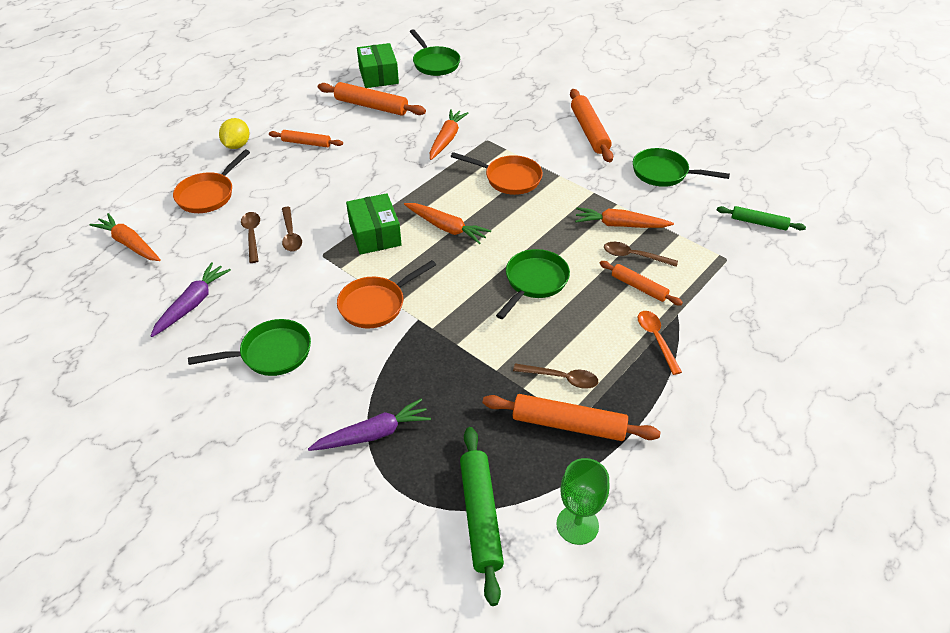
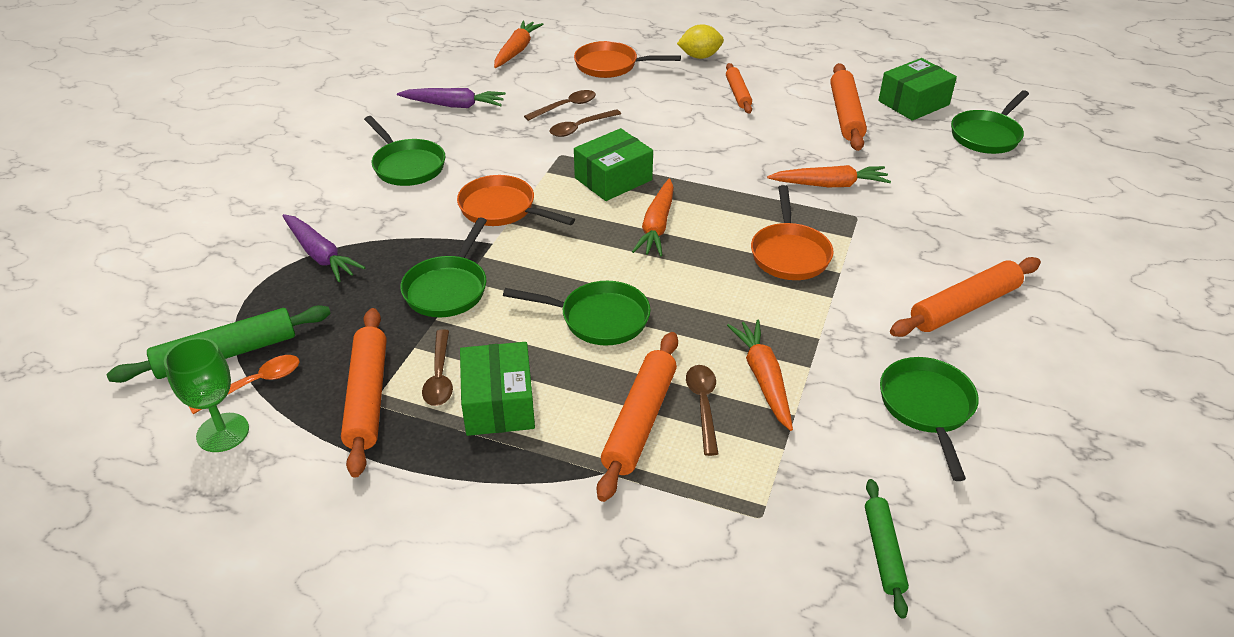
camera: 70 degrees right, 5 degrees down
(462, 356) = (448, 288): none -> green pan
(600, 351) = (499, 403): none -> green box
(639, 287) = (639, 421): orange rolling pin -> orange rolling pin, size x1.62
(656, 339) = (543, 456): orange spoon -> orange spoon (255, 384)

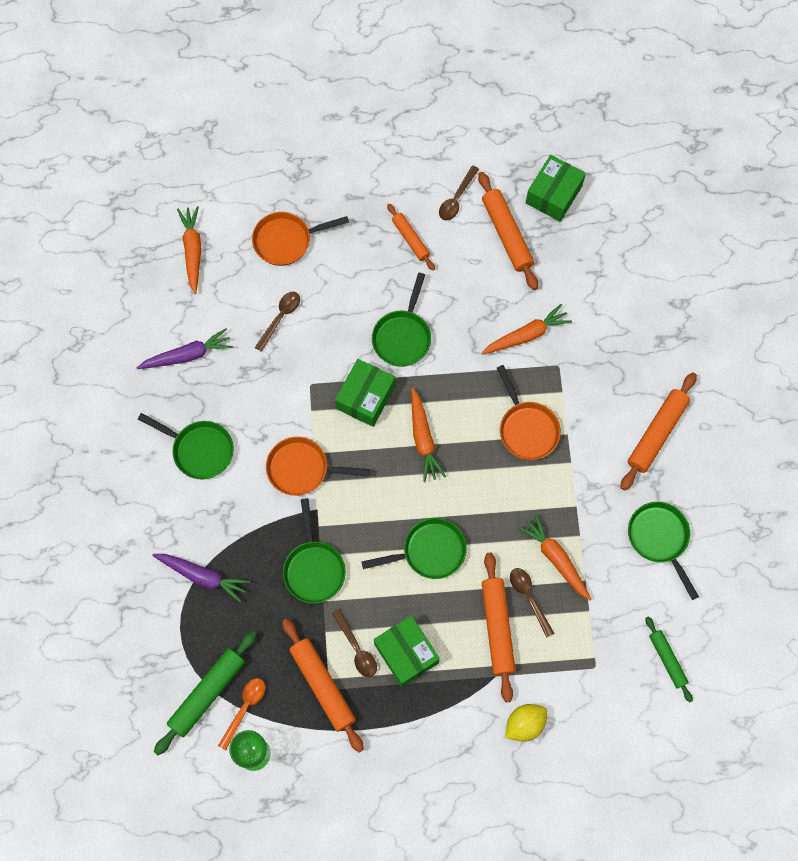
camera: 25 degrees left, 30 degrees up
(580, 128) = (307, 342): brown spoon -> brown spoon (456, 198)
(700, 56) = (355, 194): yellow lemon -> yellow lemon (524, 724)
(987, 135) = (621, 219): green pan -> green pan (403, 337)

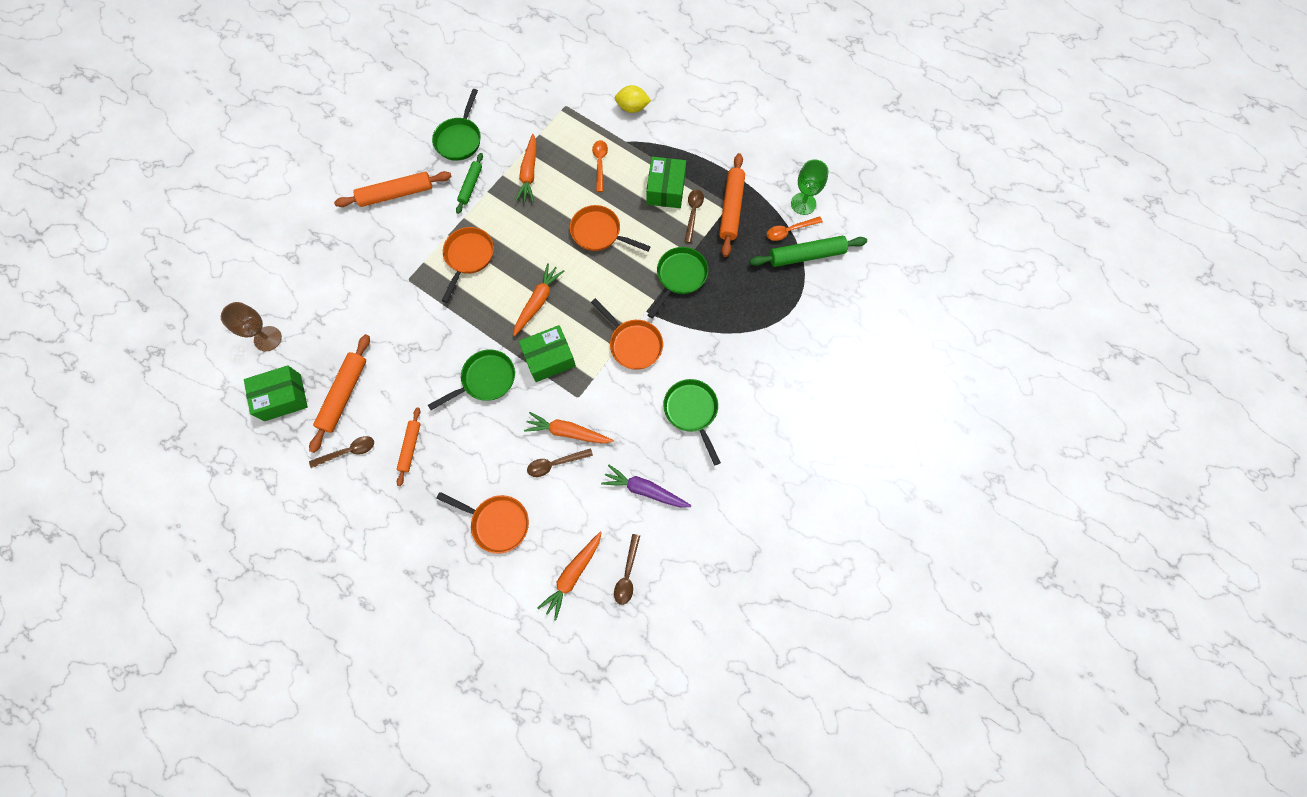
camera: 140 degrees left, 0 degrees up
(203, 576) = (755, 326): purple carrot -> none
(429, 551) = (599, 233): green pan -> orange pan
(497, 628) = (600, 163): orange rolling pin -> orange spoon
(526, 335) = (406, 315): orange carrot -> orange carrot (568, 432)
(529, 597) = (566, 165): brown spoon -> brown spoon (627, 574)
(619, 225) = (267, 338): none -> brown goblet
(667, 660) = (523, 81): green rolling pin -> green rolling pin (471, 186)

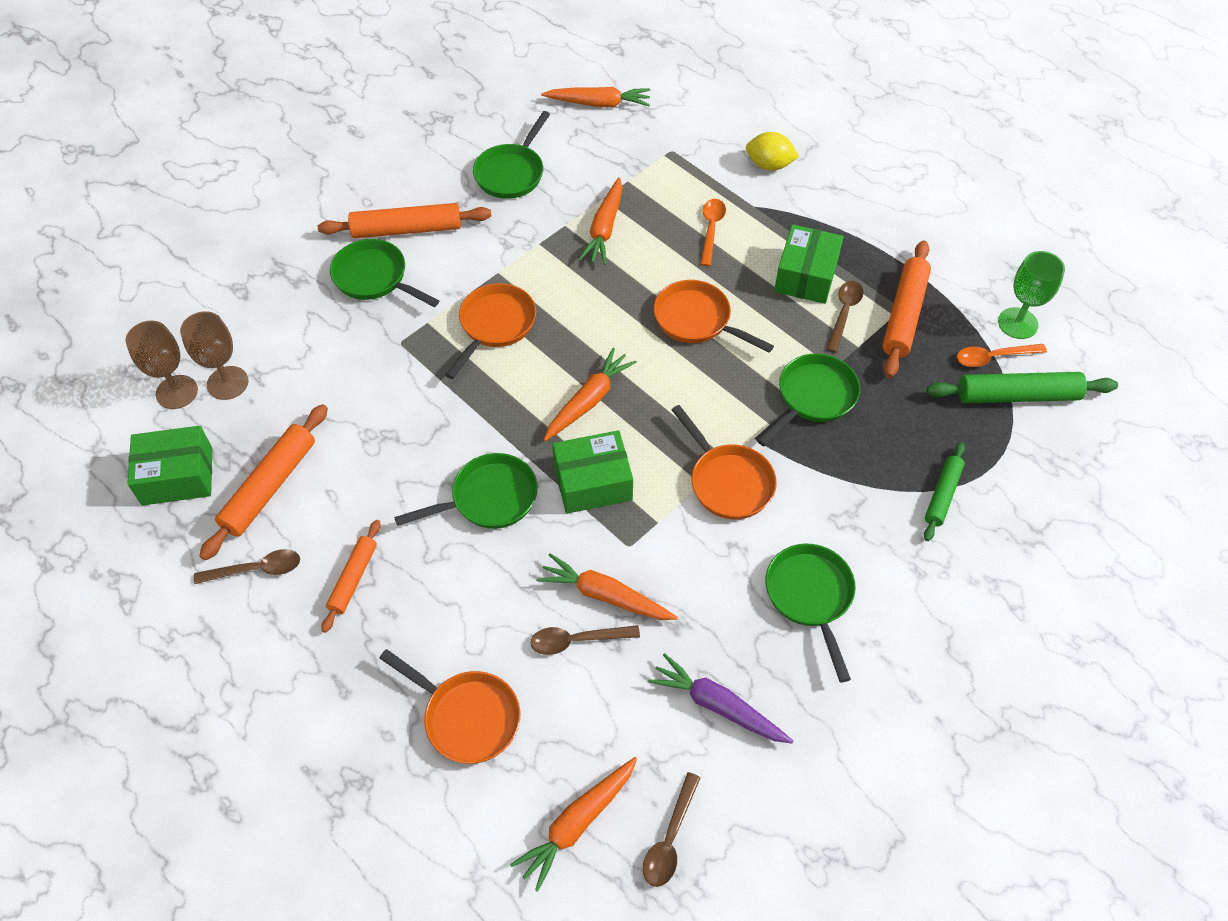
camera: 10 degrees right, 15 degrees down
(300, 327) = (227, 383): none -> brown goblet
(381, 234) = (374, 278): none -> green pan
(471, 186) = (516, 233): green rolling pin -> green rolling pin (942, 495)
(510, 75) = (599, 104): none -> orange carrot

